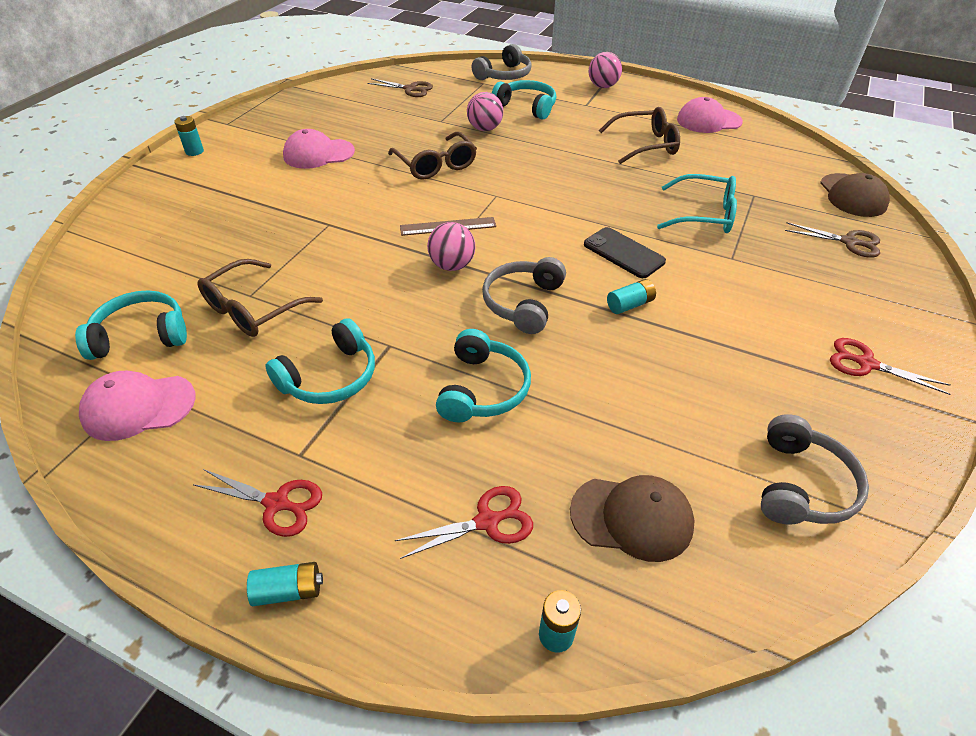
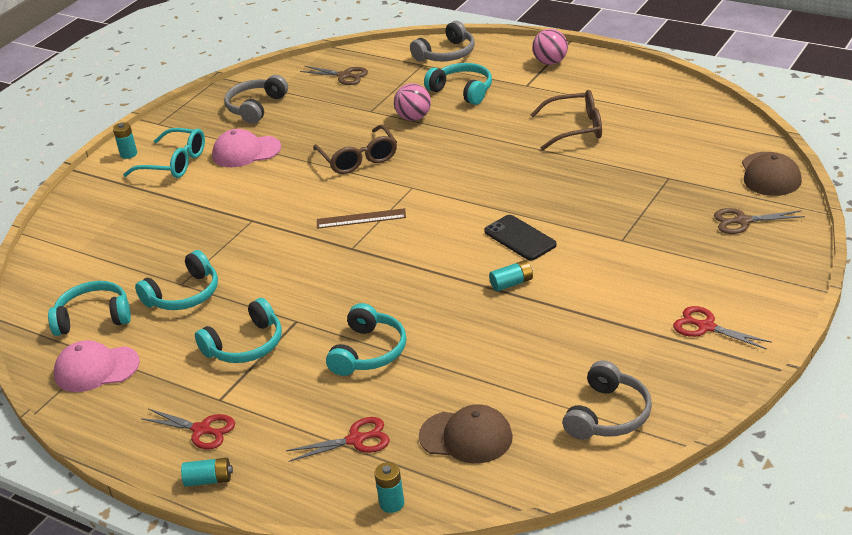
camera: 10 degrees right, 10 degrees down
(253, 309) = (184, 295): brown glasses -> turquoise headphones
(452, 265) = (359, 254): pink ball -> none
(523, 303) = (417, 284): grey headphones -> grey headphones (256, 107)
(704, 215) = (610, 199): turquoise glasses -> turquoise glasses (174, 163)
(708, 121) = (652, 98): pink cap -> none
(848, 242) = (743, 221): brown scissors -> brown scissors turned 150 degrees clockwise

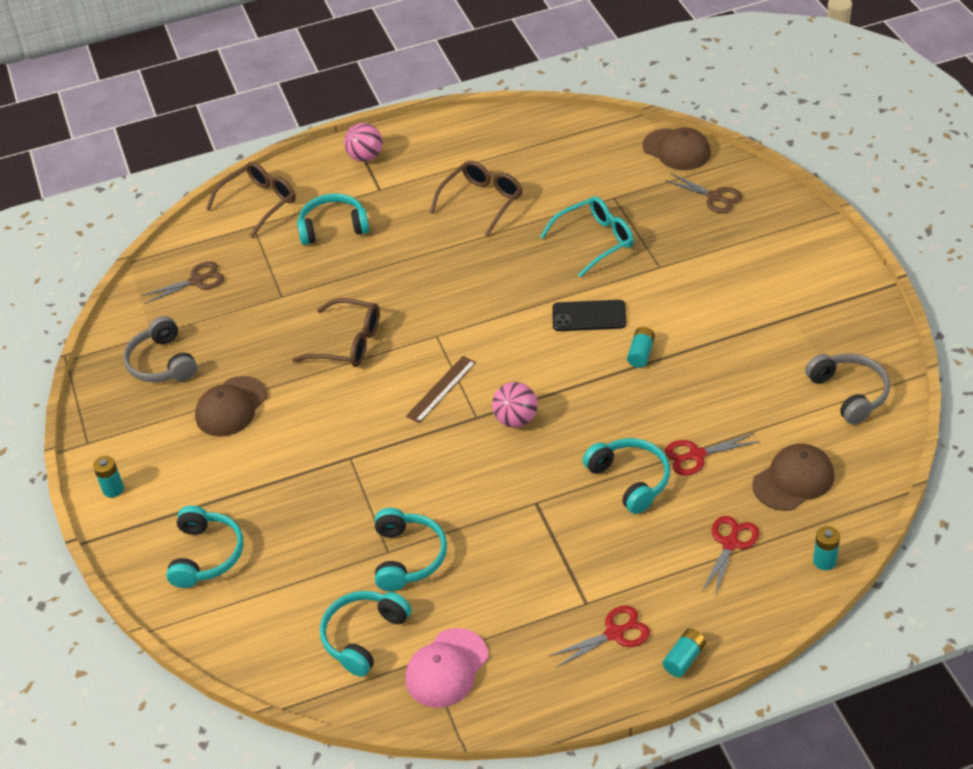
camera: 50 degrees left, 10 degrees up
(174, 163) = (178, 464): turquoise glasses -> turquoise glasses (595, 241)
(245, 345) = (532, 551): turquoise headphones -> turquoise headphones (206, 555)
(246, 152) = (231, 407): pink cap -> brown cap
(414, 118) = (332, 277): pink ball -> pink ball (516, 419)
(446, 54) = (259, 203): grey headphones -> brown glasses
(706, 327) = (810, 289): red scissors -> red scissors (697, 455)
(743, 221) = (714, 197): brown scissors -> brown scissors turned 90 degrees counterclockwise

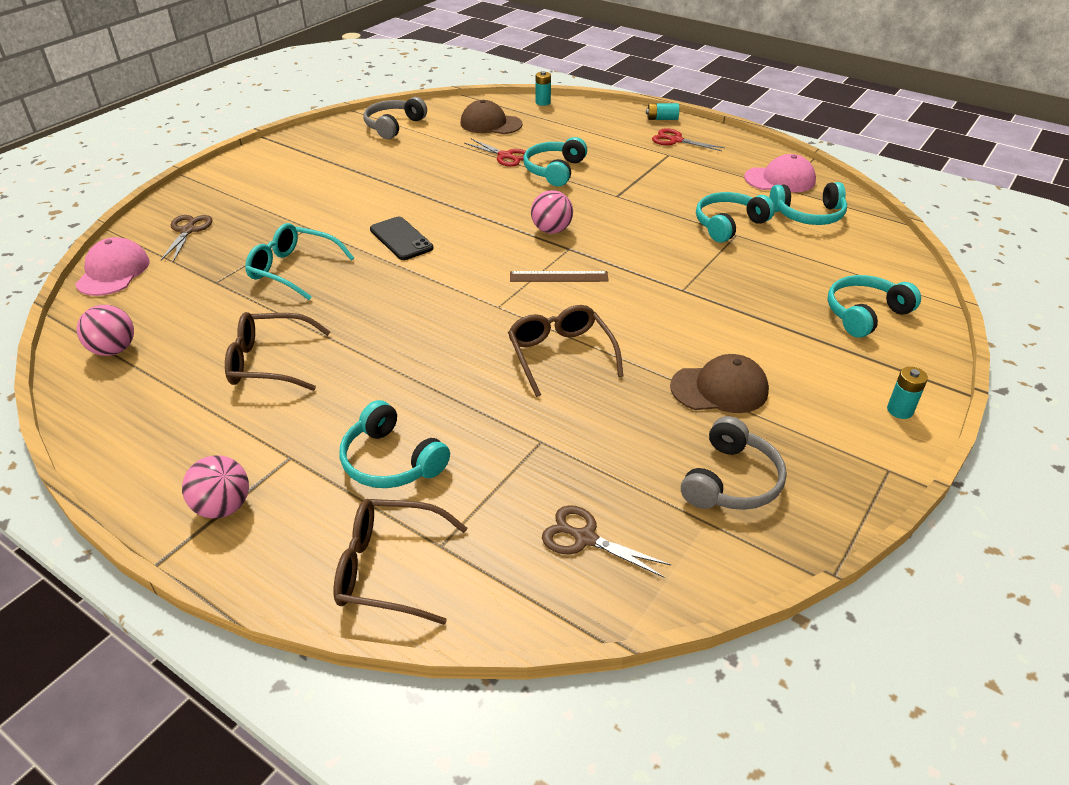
camera: 130 degrees left, 5 degrees down
(564, 138) = (114, 350): none -> pink ball
(641, 353) = (425, 204): turquoise battery -> none
(676, 150) = (113, 272): brown cap -> pink cap
(730, 544) = (565, 128): red scissors -> none

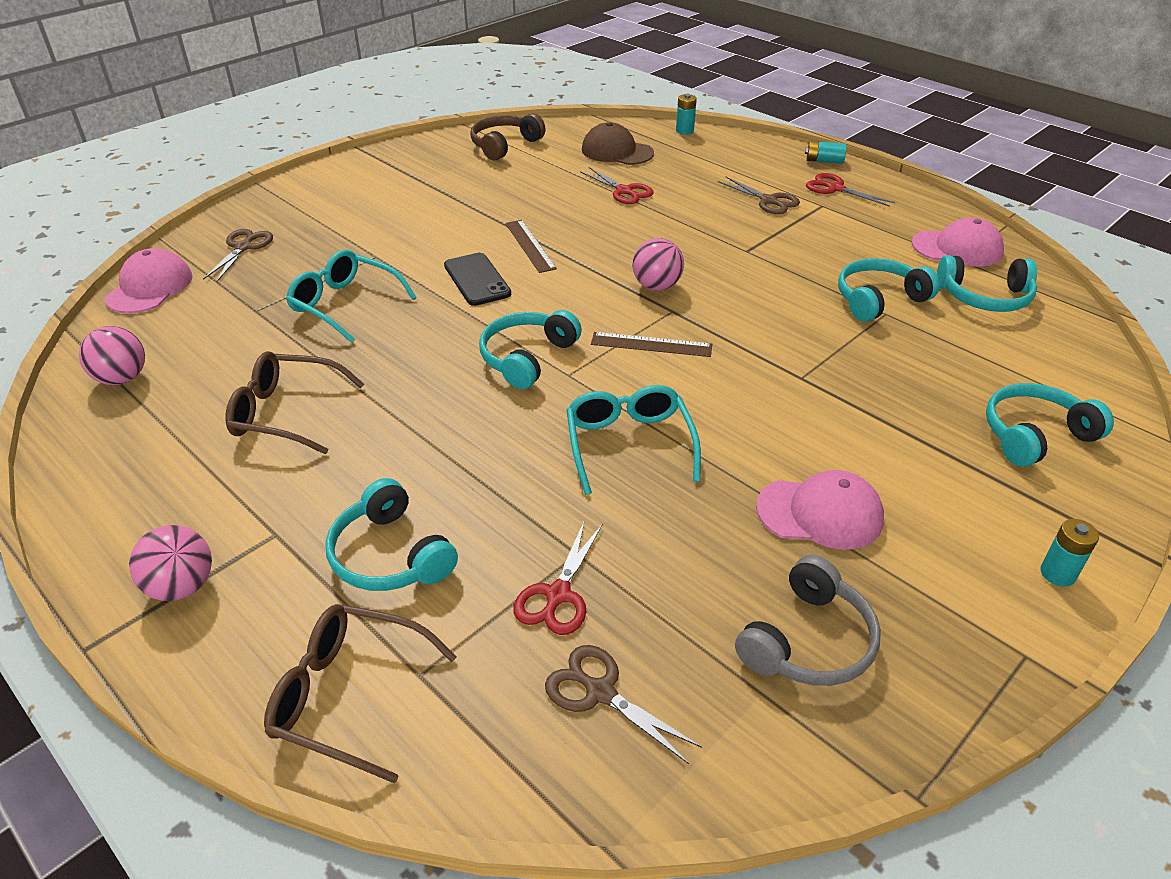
camera: 10 degrees right, 0 degrees up
(393, 126) = (504, 145): grey headphones -> brown headphones
(438, 207) = (530, 245): none -> brown ruler
(534, 473) = (558, 595): none -> red scissors
(554, 170) = (678, 213): turquoise headphones -> turquoise headphones (527, 358)
(560, 355) = (629, 444): brown glasses -> turquoise glasses
(625, 154) = (768, 201): none -> brown scissors
(719, 389) = (820, 513): brown cap -> pink cap

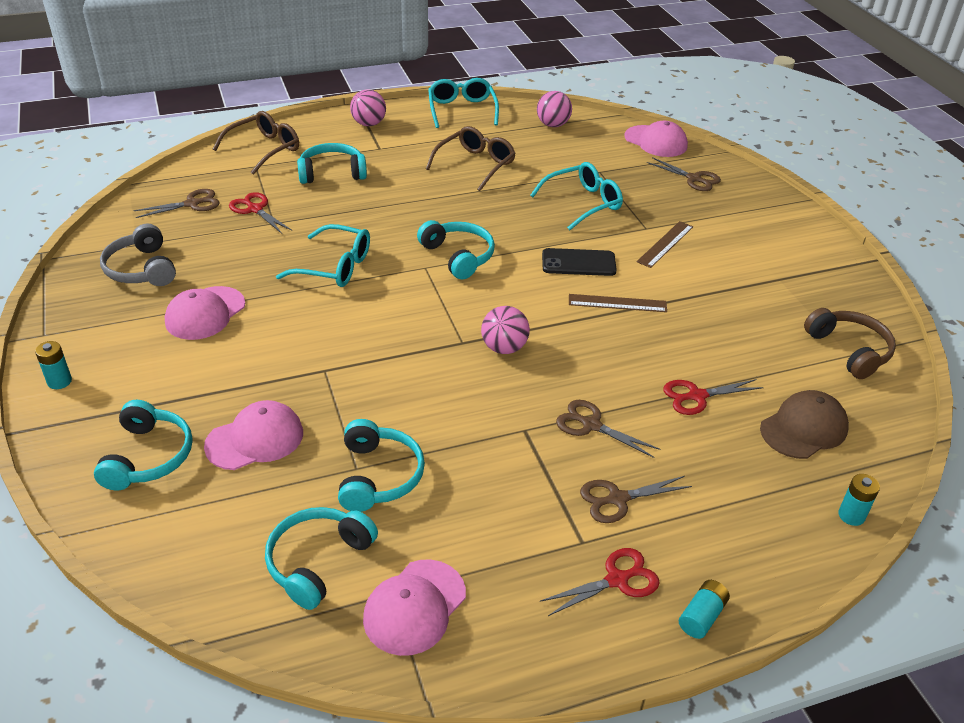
camera: 115 degrees right, 0 degrees up
(88, 487) = (462, 110): none -> turquoise glasses
(651, 344) = (427, 314): brown ruler -> brown ruler (665, 244)
(707, 225) = (591, 425): none -> brown scissors
(931, 380) = (255, 439): none -> pink cap

